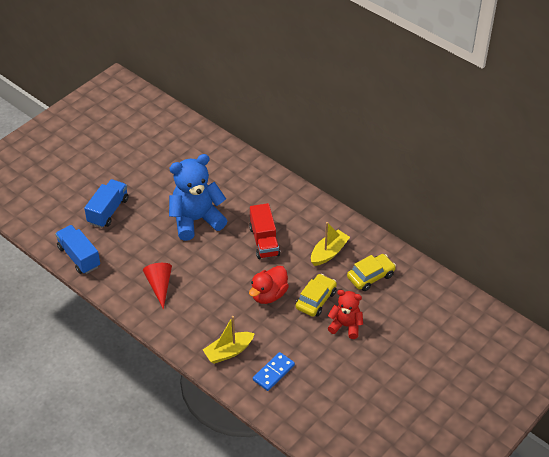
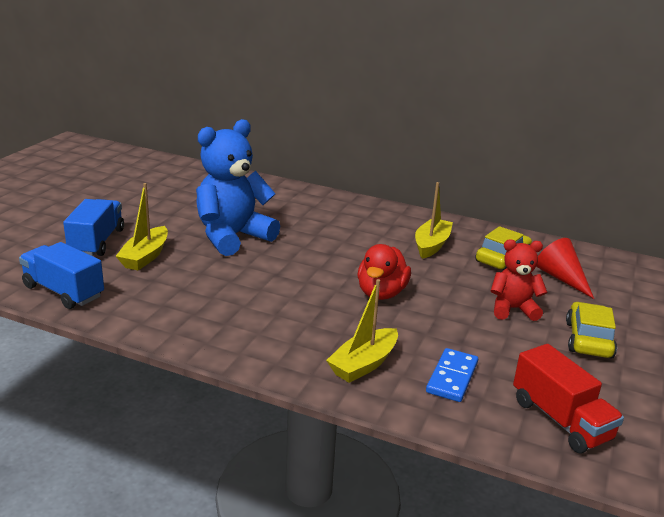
camera: 20 degrees left, 20 degrees down
(134, 232) = (145, 257): none -> yellow boat
(159, 285) = (210, 305): red cone -> red cone (561, 278)
(264, 241) = (339, 245): red truck -> red truck (560, 420)
(316, 300) = (450, 289): yellow car -> yellow car (588, 340)

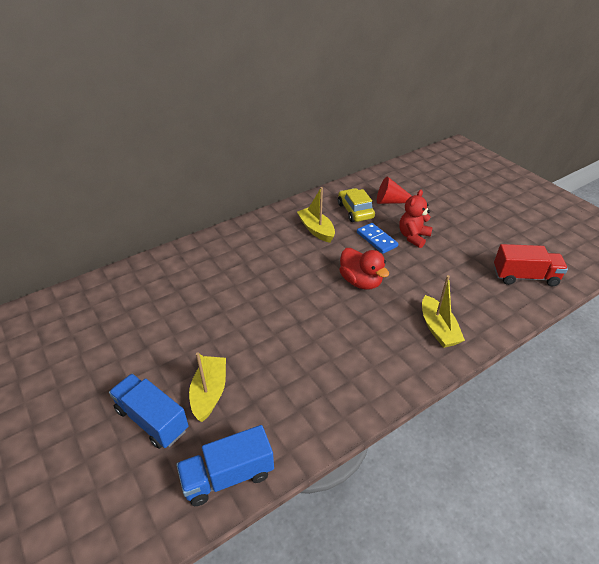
camera: 55 degrees left, 15 degrees up
(145, 257) = (209, 392): yellow boat -> yellow boat turned 135 degrees counterclockwise
(232, 237) = (221, 323): blue teddy bear -> none
(452, 377) = (469, 297): blue domino -> blue domino (376, 239)
(588, 340) = (459, 227): yellow car -> none

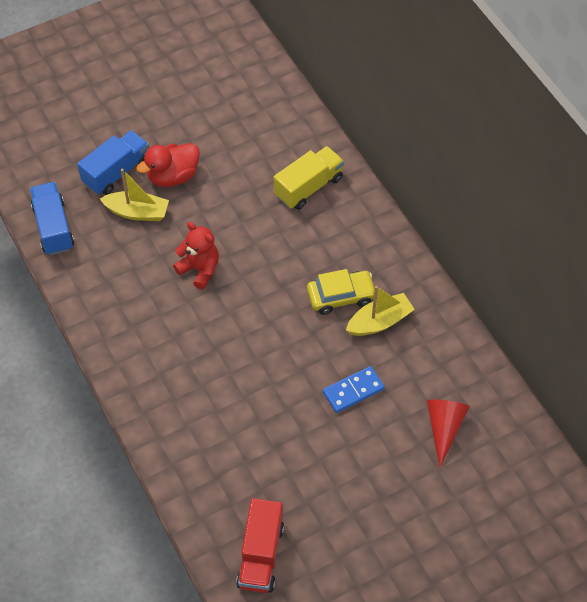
camera: 95 degrees right, 15 degrees up
(189, 271) = (308, 187): none -> yellow truck
(355, 211) = (421, 375): yellow car -> yellow car (341, 296)
(361, 281) = (272, 359): red duck -> red duck (173, 176)
(413, 237) = (356, 438): red teddy bear -> red teddy bear (199, 269)
(438, 329) = (185, 424): yellow boat -> none

